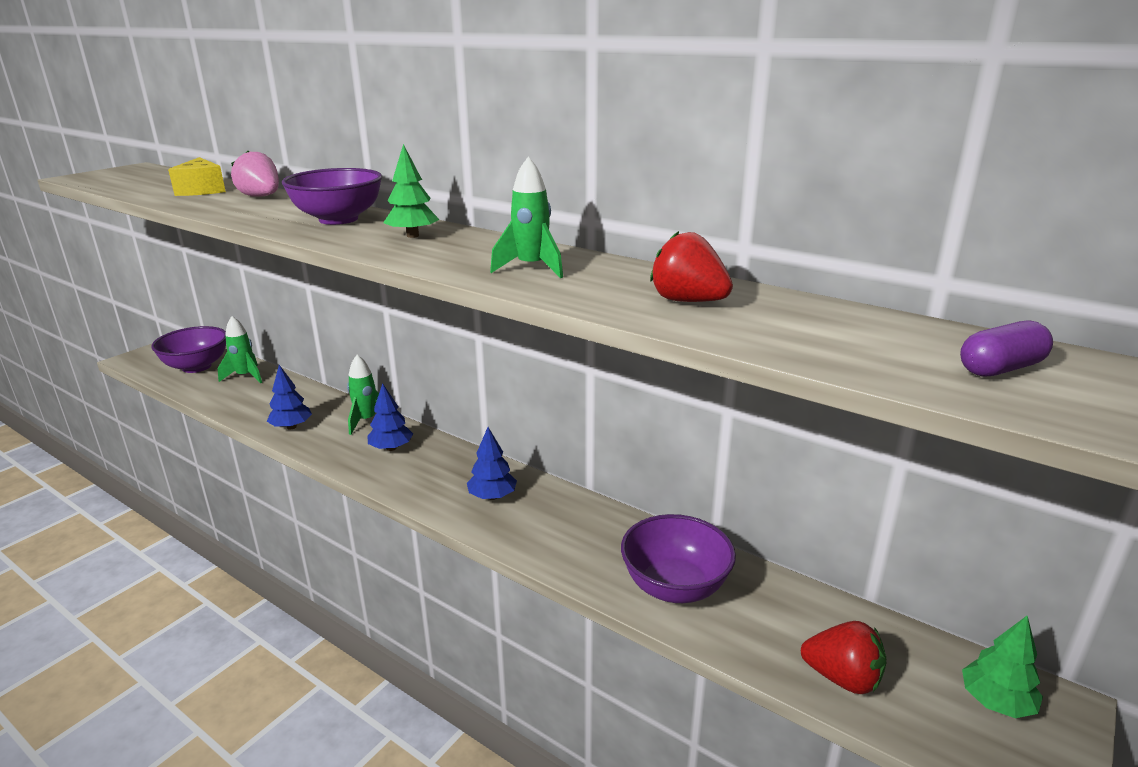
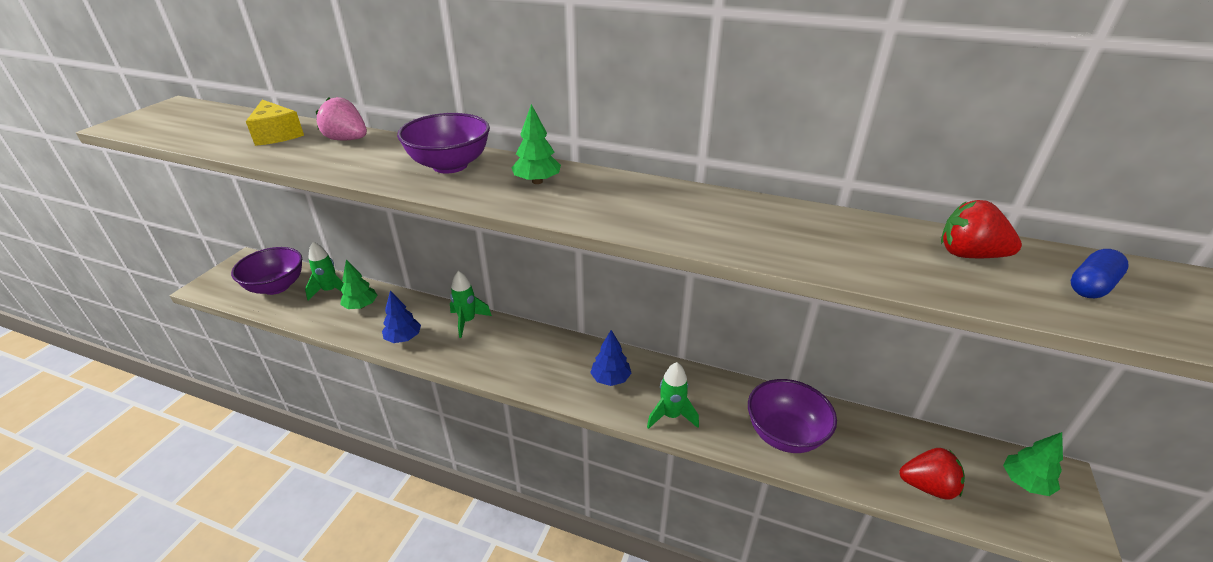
camera: 15 degrees left, 10 degrees up
(267, 393) = (361, 306): none -> green tree
(391, 448) = (503, 346): blue tree -> none
(531, 268) = (674, 214): green rocket -> green rocket (671, 416)
(688, 301) = (827, 240): red strawberry -> red strawberry (969, 255)
(1001, 368) = (1091, 286): purple capsule -> blue capsule

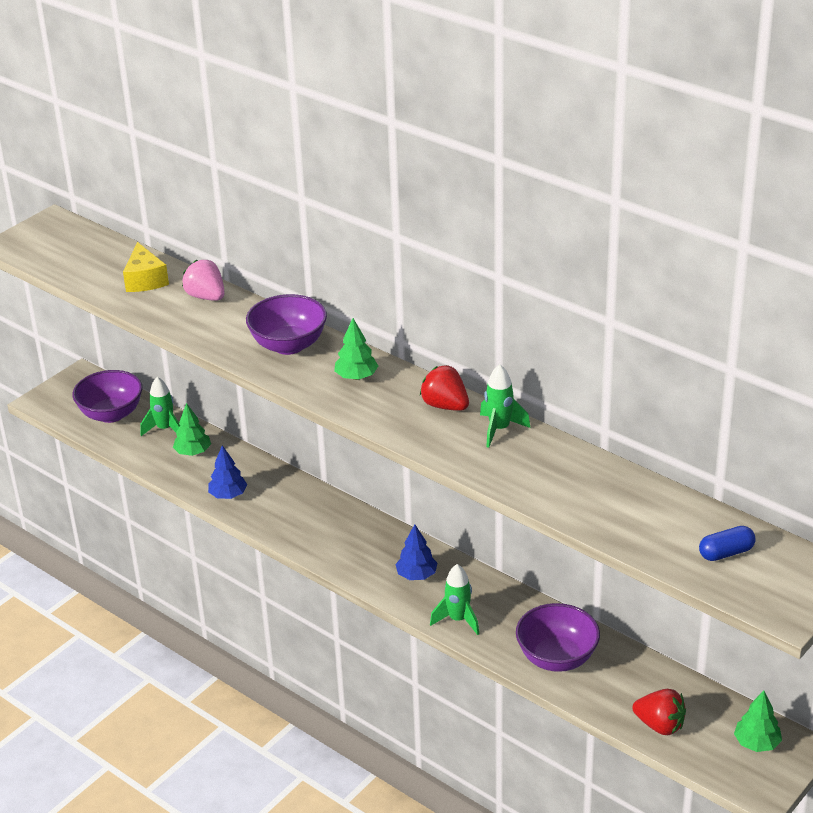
camera: 20 degrees right, 0 degrees up
(467, 321) = (296, 490): green rocket -> green rocket (499, 429)
(969, 255) = (661, 511): red strawberry -> red strawberry (445, 406)

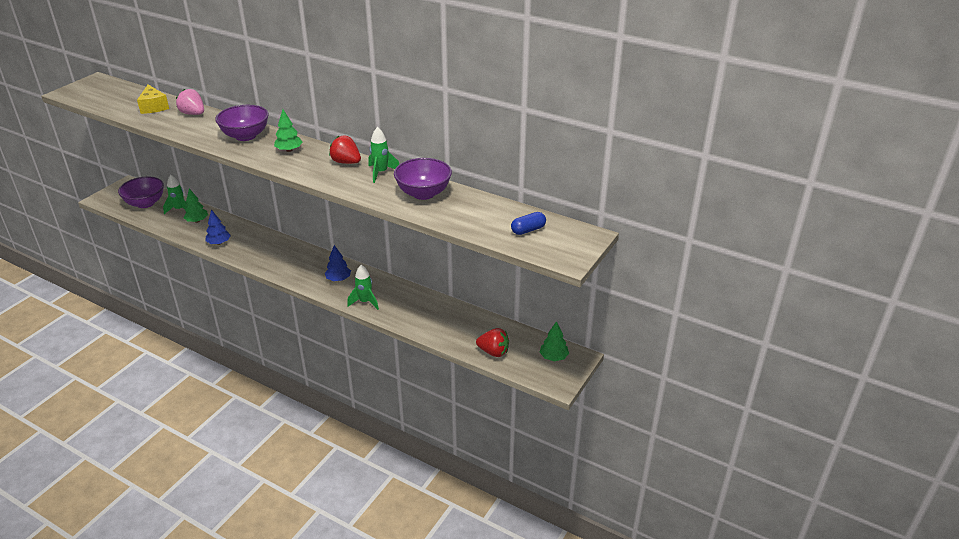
camera: 10 degrees left, 0 degrees up
(557, 658) = (427, 319): purple bowl -> purple bowl (423, 193)

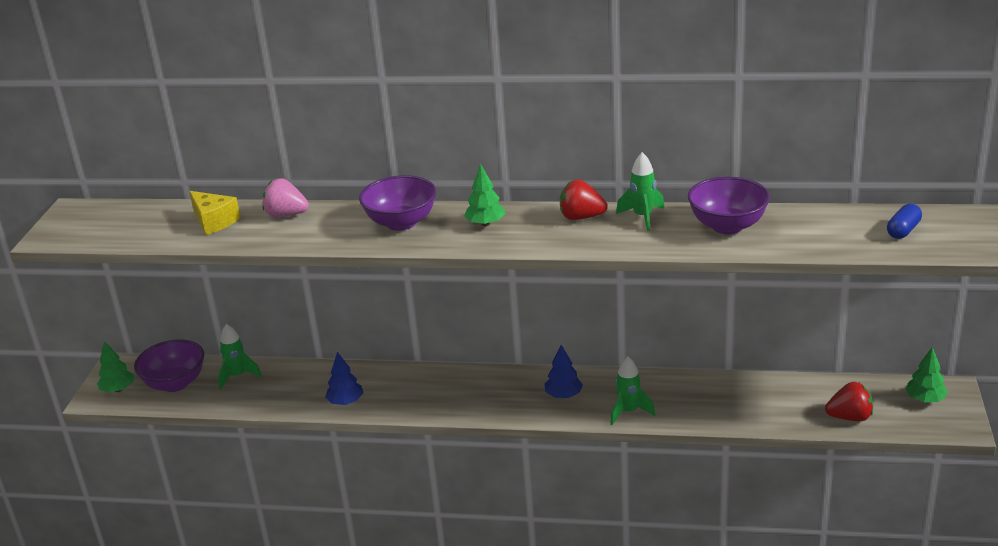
camera: 20 degrees left, 5 degrees down
(197, 221) = (281, 383): green tree -> green tree (118, 389)

